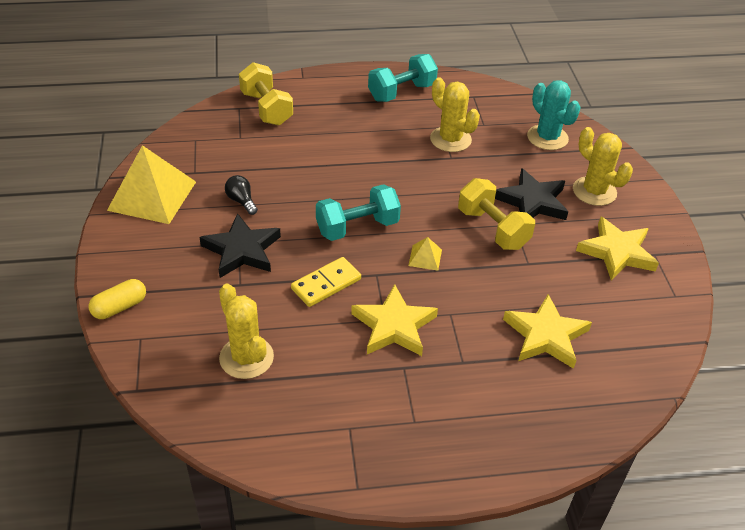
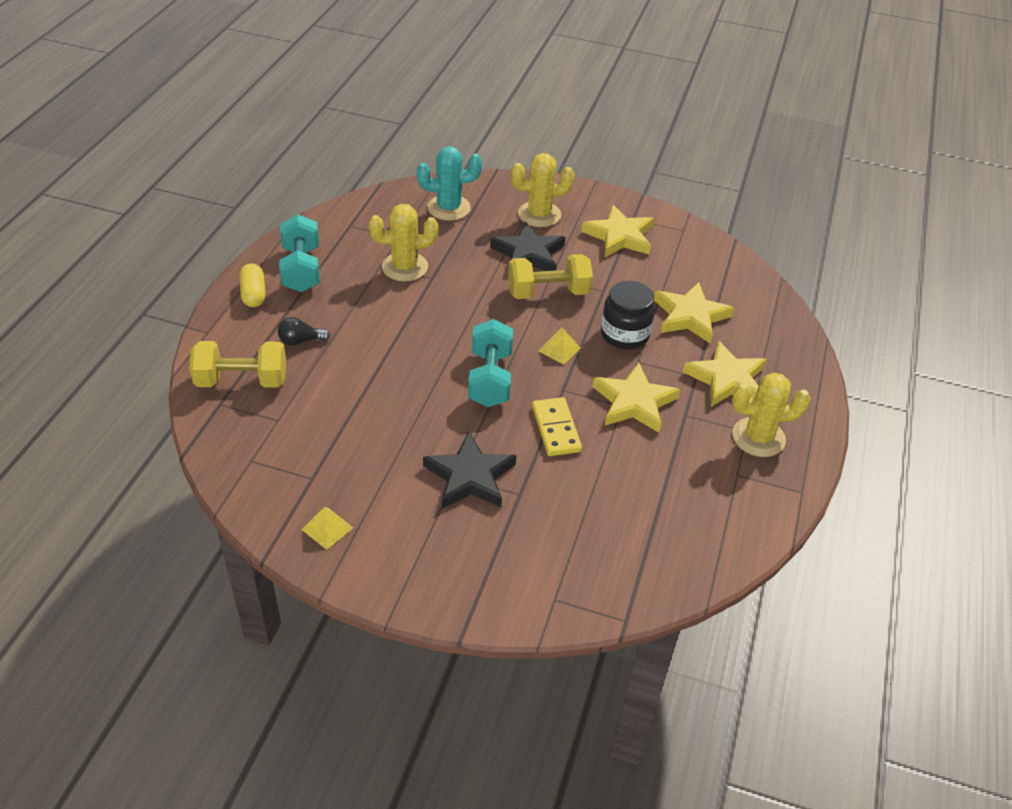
camera: 65 degrees left, 0 degrees up
(119, 307) = (498, 606): yellow capsule -> yellow capsule (253, 294)
(152, 196) = (327, 528): yellow pyramid -> yellow pyramid, size x0.43
(241, 201) = (391, 453): black light bulb -> black light bulb (300, 341)
(246, 357) = (623, 519): yellow cactus -> yellow cactus (758, 437)
(475, 387) = (726, 379): none -> yellow star
(479, 295) = (624, 335): none -> black jar

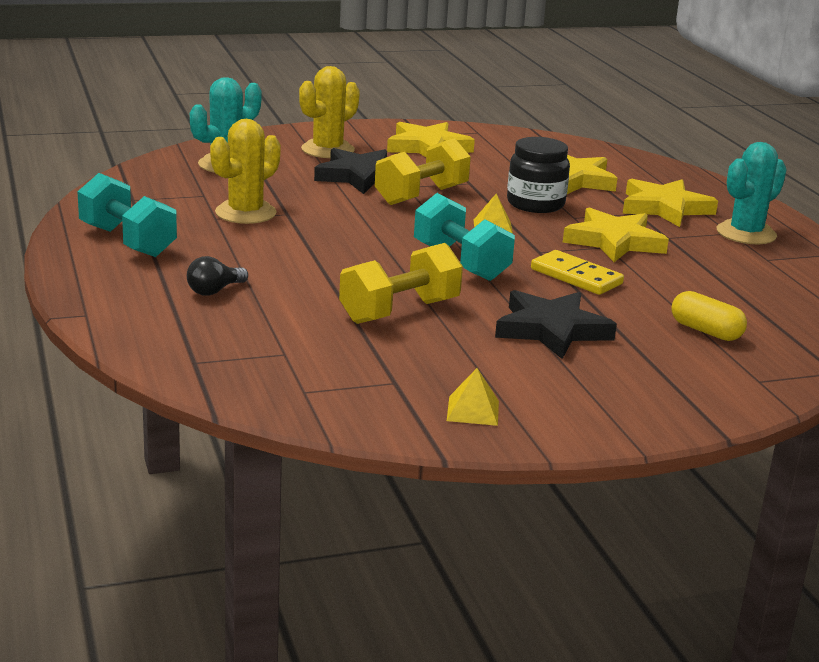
camera: 35 degrees left, 20 degrees down
(242, 381) = (193, 337): yellow dumbbell -> yellow dumbbell (399, 311)
(253, 294) = (98, 272): yellow capsule -> yellow capsule (705, 331)
(758, 437) = (746, 233): yellow cactus -> turquoise cactus

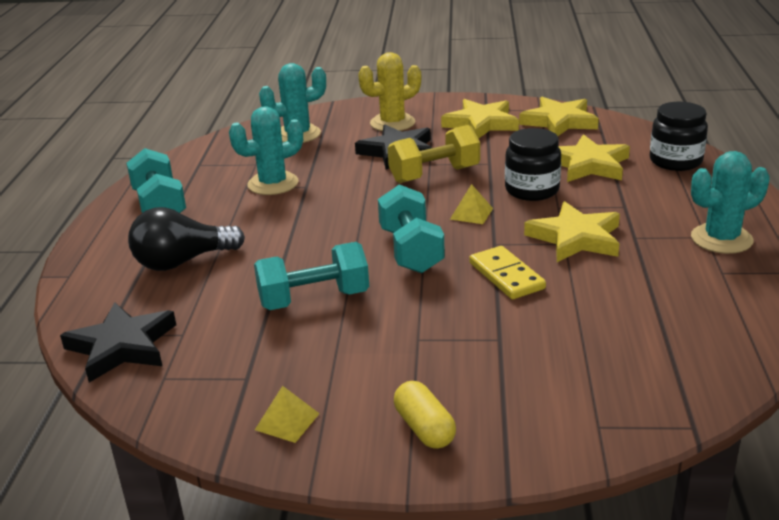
camera: 25 degrees right, 5 degrees up
(214, 291) = (182, 262): black light bulb -> black light bulb, size x1.90
(245, 213) = (273, 184): yellow cactus -> turquoise cactus
(399, 311) = (314, 299): yellow dumbbell -> turquoise dumbbell
(551, 330) = (434, 336): black star -> black star (122, 346)
(652, 173) = (675, 161): none -> black jar
(664, 208) = (657, 202): yellow star -> yellow star (559, 122)
(705, 331) = (587, 356): yellow capsule -> yellow capsule (424, 428)

